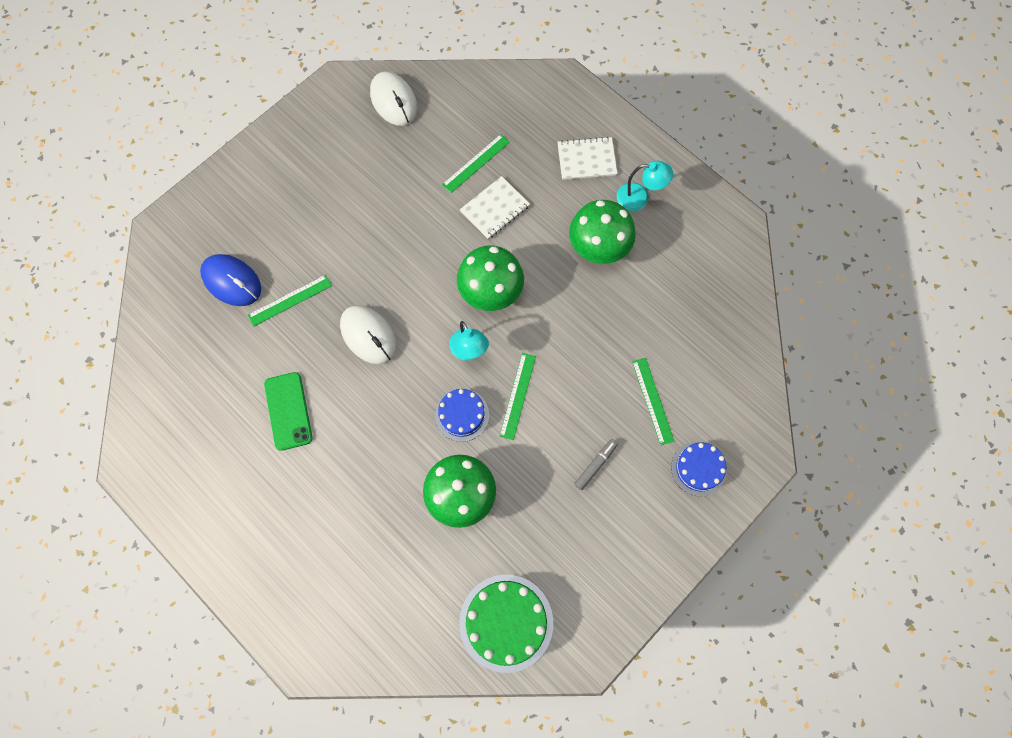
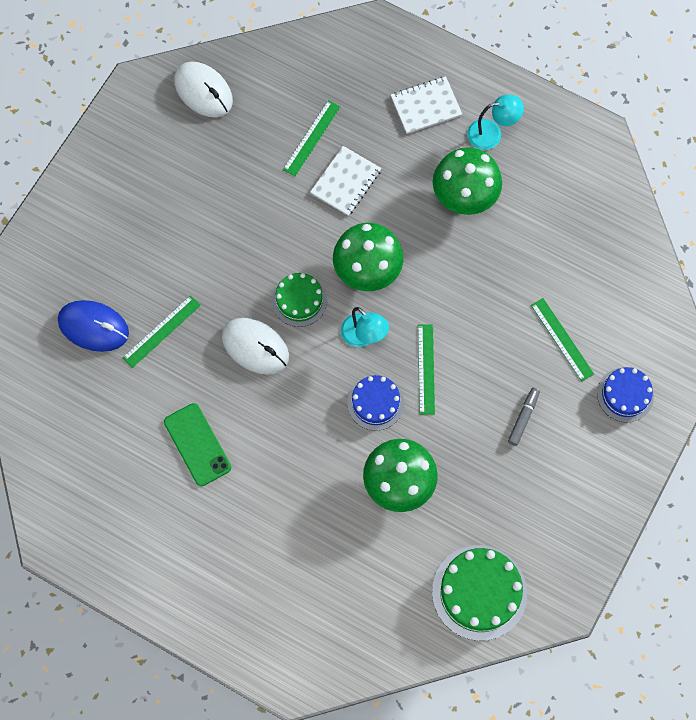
camera: 15 degrees left, 0 degrees up
(421, 303) = (299, 300): none -> green cake

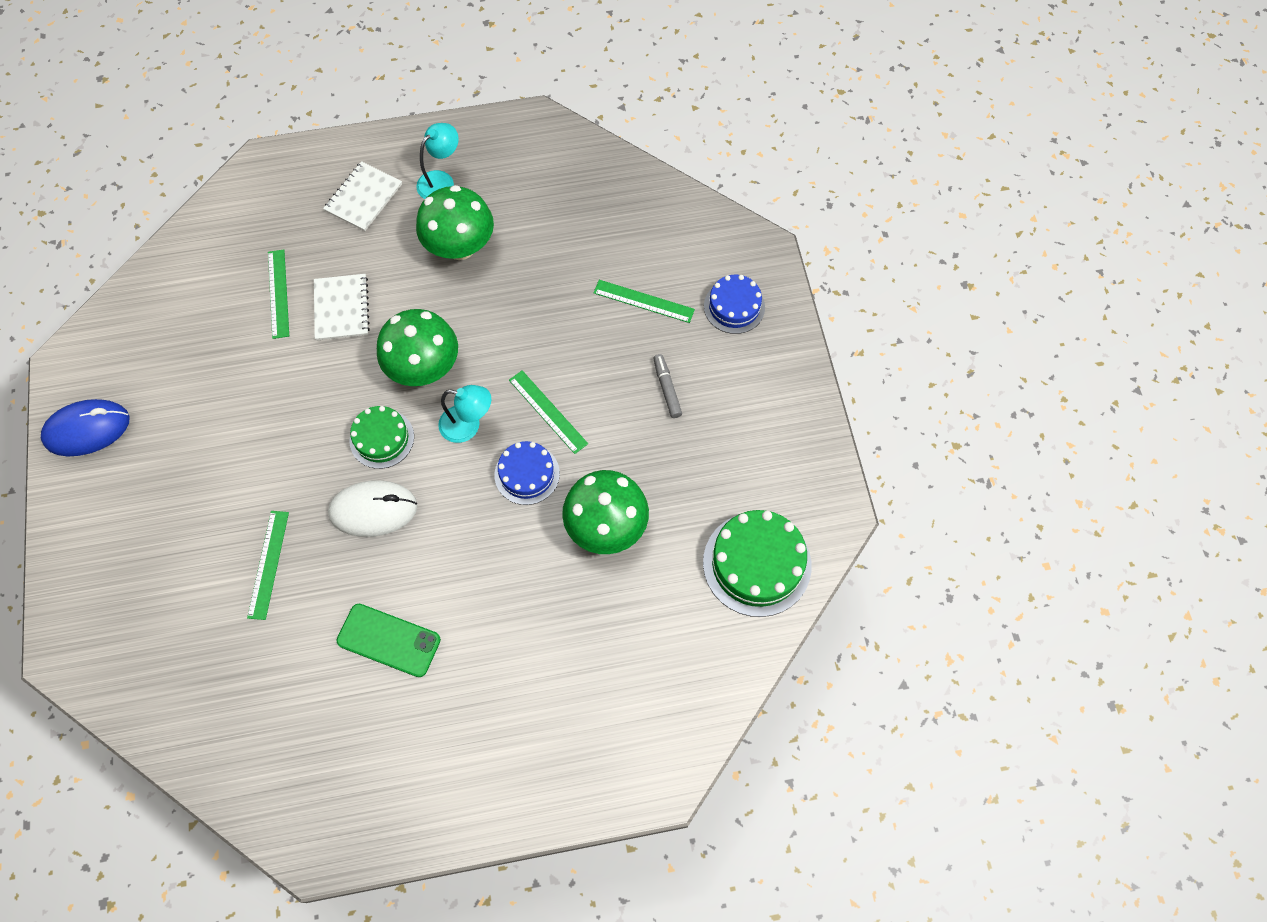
camera: 40 degrees left, 5 degrees down
(93, 327) = (194, 612): blue mouse -> blue mouse (87, 429)
(203, 91) = (138, 324): white mouse -> none

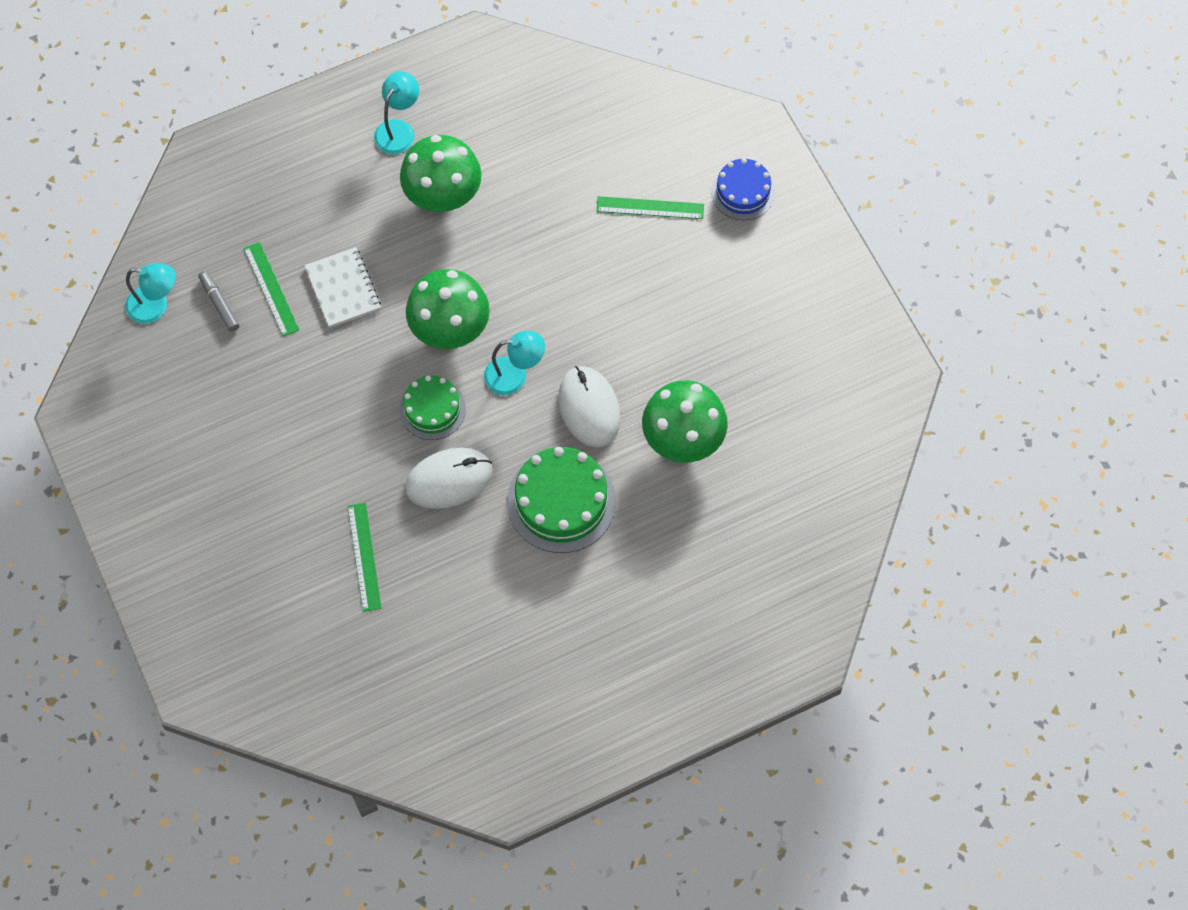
camera: 15 degrees left, 0 degrees up
(87, 429) = (128, 473): blue mouse -> none
(172, 285) = (156, 306): none -> turquoise lamp
(363, 197) = (322, 167): white notebook -> none
(389, 640) = (508, 597): green phone -> none
(527, 474) = (589, 408): blue cake -> white mouse
(547, 412) = (589, 342): green ruler -> none
(667, 389) = (700, 291): grey marker -> grey marker (219, 304)
(757, 564) = (838, 438): green cake -> green cake (561, 501)

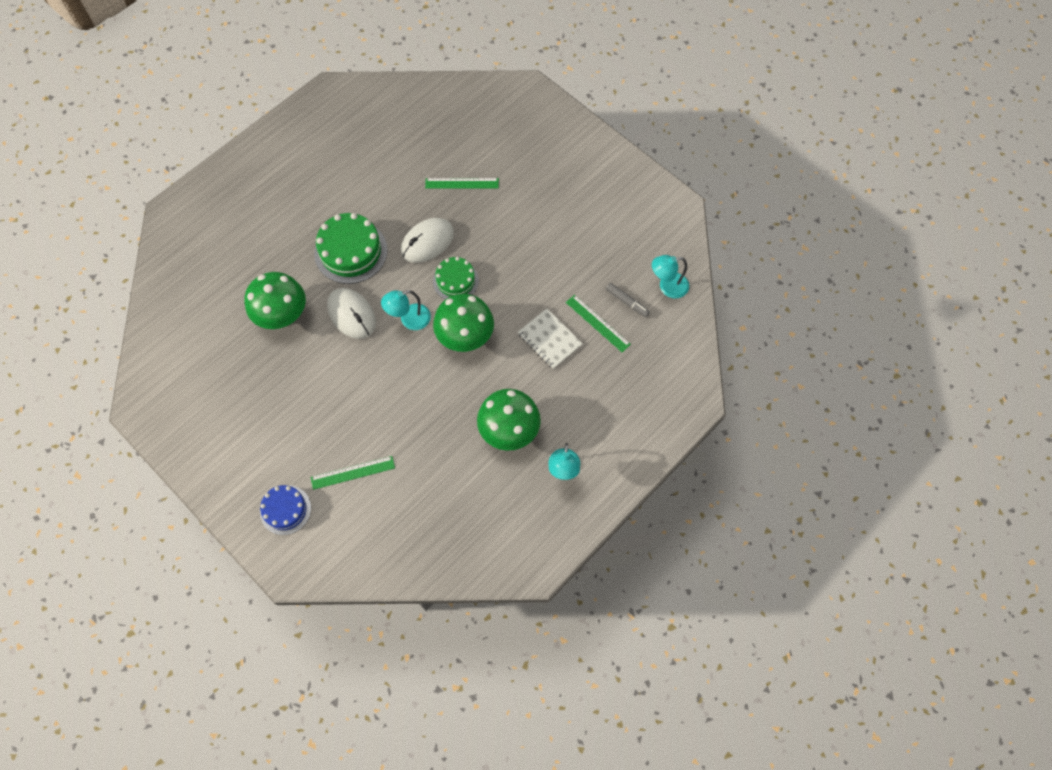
camera: 160 degrees right, 0 degrees up
(364, 557) = (462, 183): green ruler -> green ruler turned 60 degrees counterclockwise

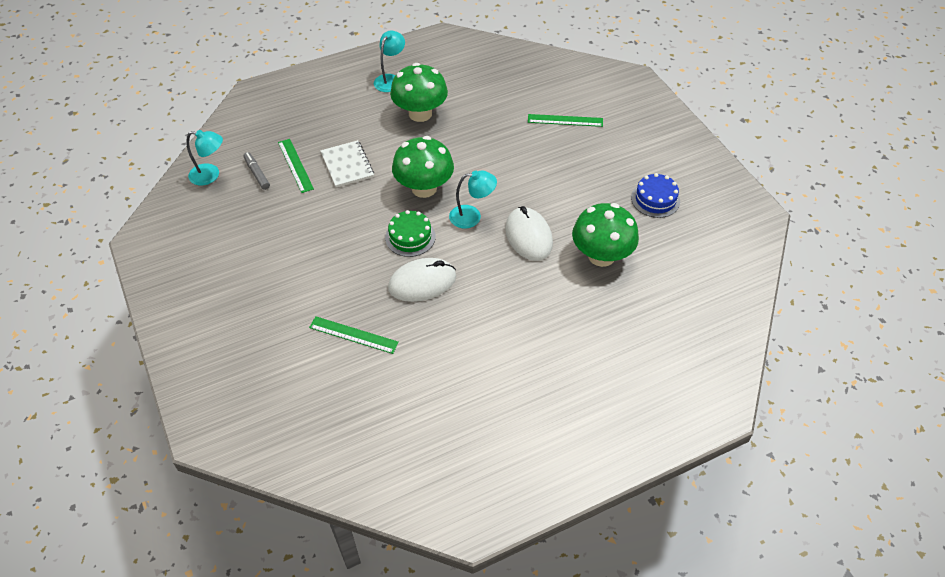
camera: 160 degrees left, 15 degrees down
(285, 510) = (629, 112): blue cake -> blue cake (655, 199)
(351, 251) = (510, 297): green cake -> none

